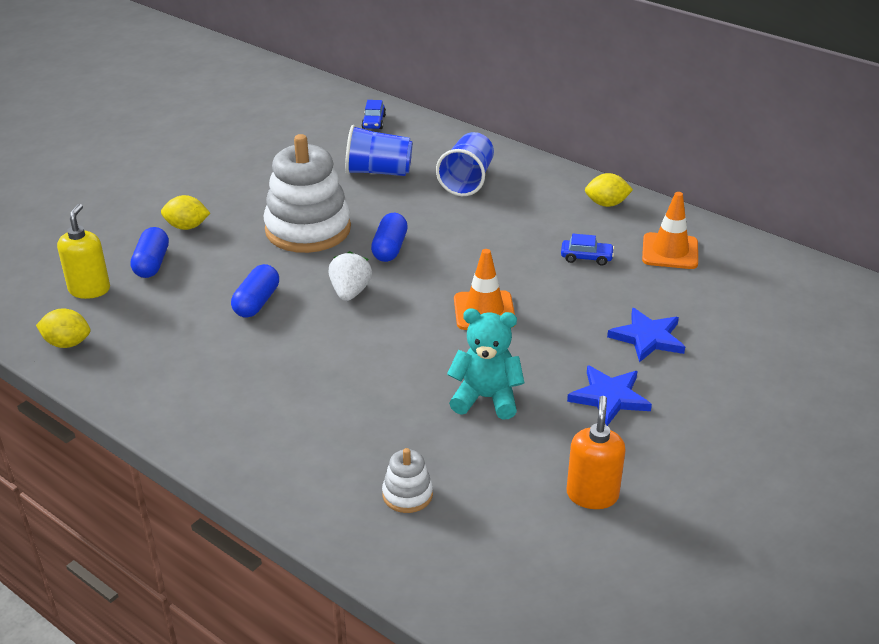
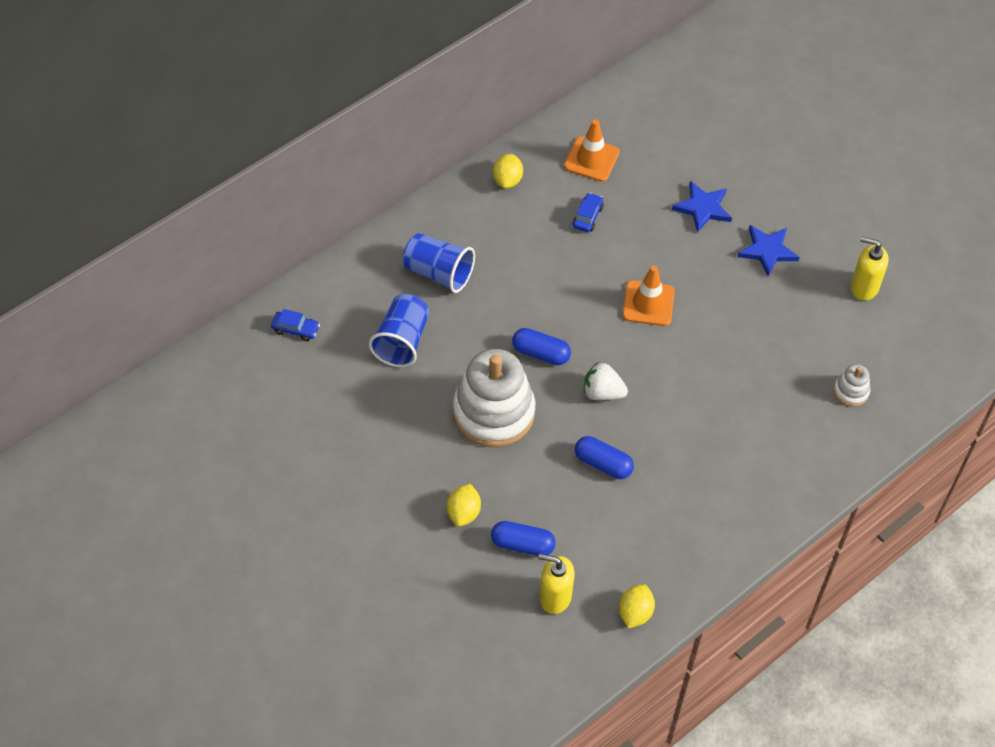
camera: 80 degrees left, 20 degrees up
(486, 398) = (756, 325): turquoise teddy bear -> none
(592, 495) = (864, 287): orange soap dispenser -> yellow soap dispenser

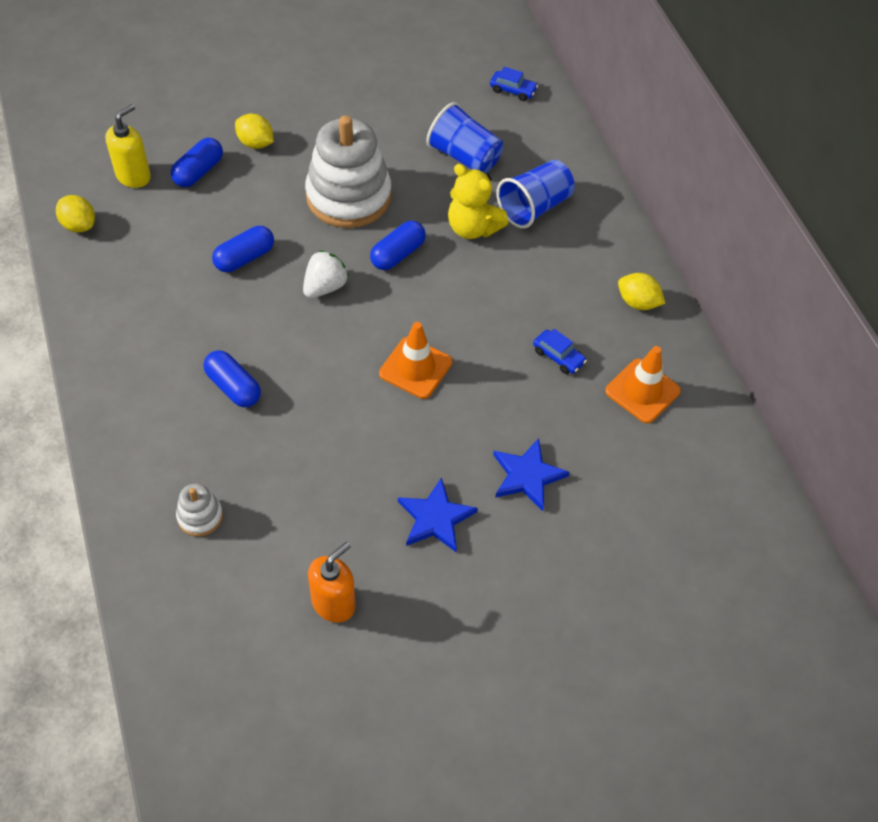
camera: 110 degrees right, 0 degrees up
(295, 329) = (513, 90): blue car -> blue car turned 105 degrees counterclockwise
(484, 309) = (472, 228): none -> yellow teddy bear
(733, 417) = (233, 387): none -> blue capsule
(864, 287) = (333, 603): yellow soap dispenser -> orange soap dispenser

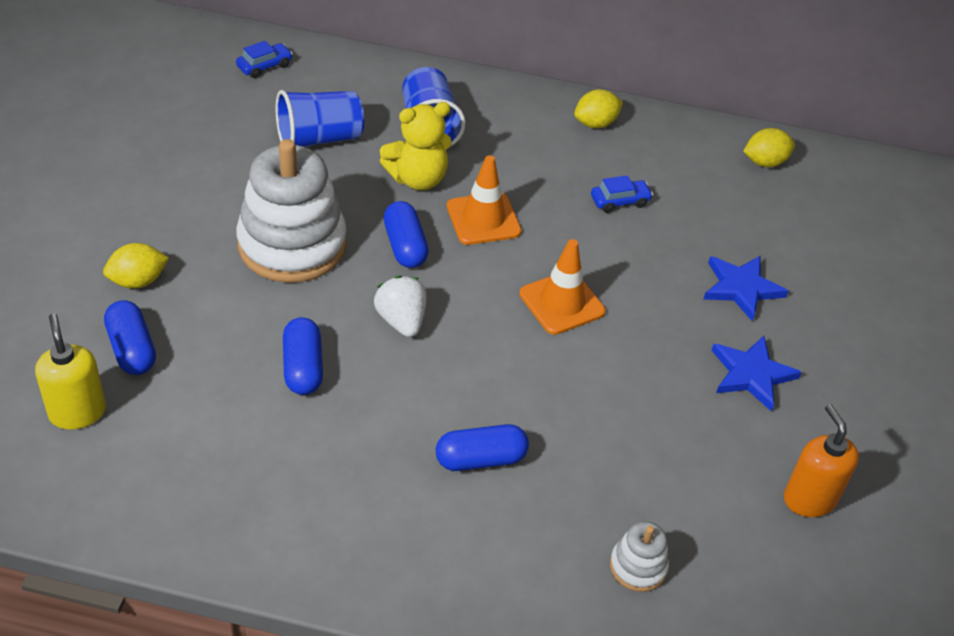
camera: 60 degrees left, 10 degrees down
(79, 225) = (107, 501): yellow lemon -> yellow lemon (764, 162)
(642, 391) = (695, 171): orange traffic cone -> orange traffic cone (483, 219)

